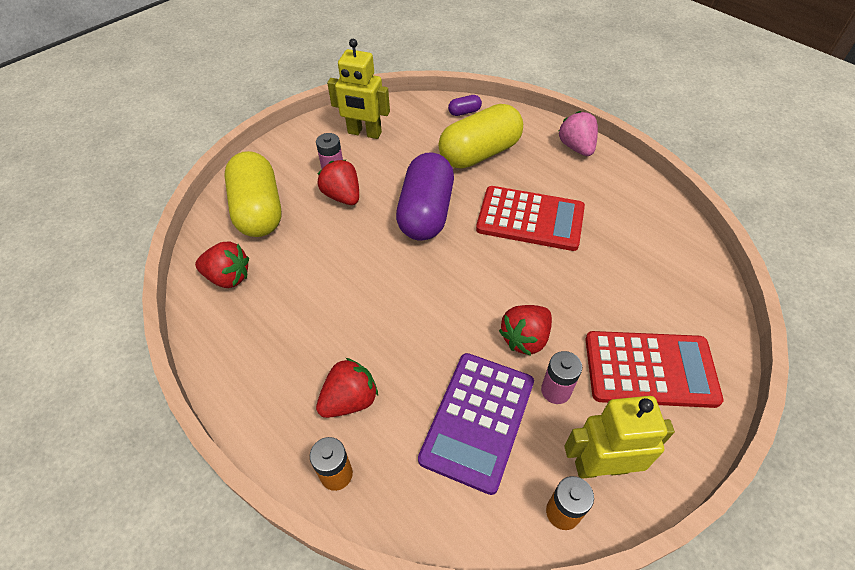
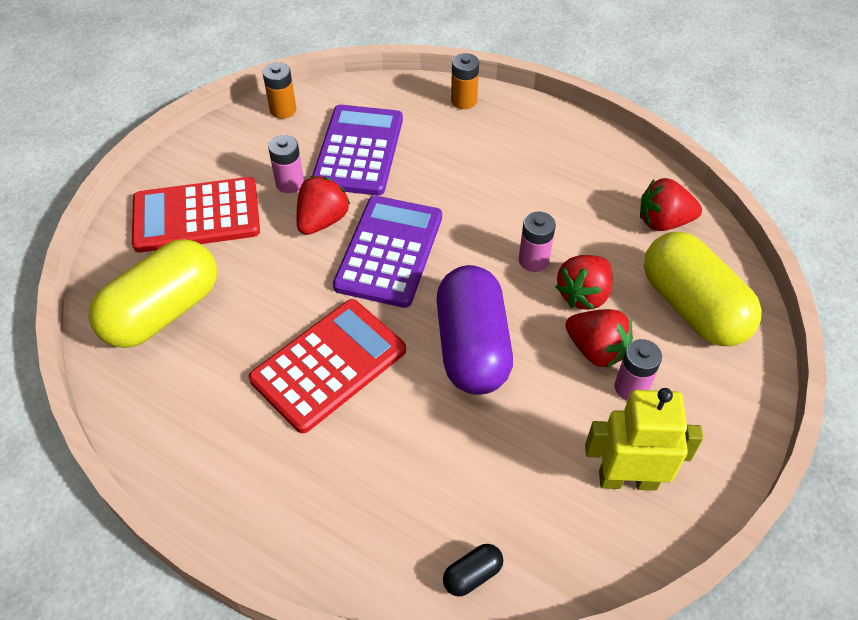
camera: 165 degrees right, 0 degrees up
(350, 400) = (476, 145): red strawberry -> red strawberry (583, 294)
(353, 265) = (533, 260): none -> pink battery
(464, 112) = (472, 575): purple capsule -> black capsule
(469, 296) = (389, 251): none -> purple calculator
(480, 153) = (422, 473): yellow capsule -> yellow capsule (163, 311)
(530, 219) = (328, 365): red calculator -> red calculator turned 135 degrees clockwise
(576, 147) = (260, 522): pink strawberry -> none
(601, 466) = (251, 139): yellow robot -> none

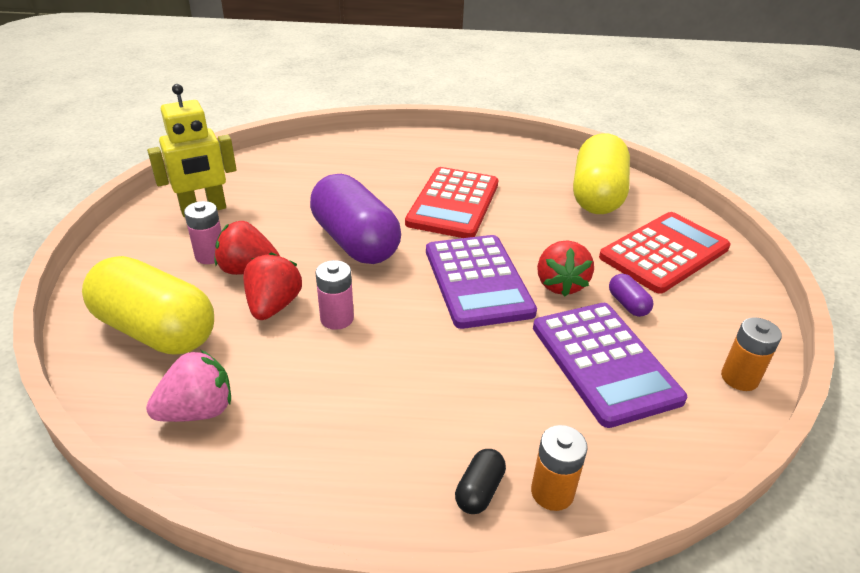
camera: 150 degrees right, 15 degrees down
(290, 183) = (627, 304): pink battery -> purple capsule
(472, 575) = (292, 154): black capsule -> black capsule (479, 490)
(663, 222) = (198, 411): red strawberry -> pink strawberry

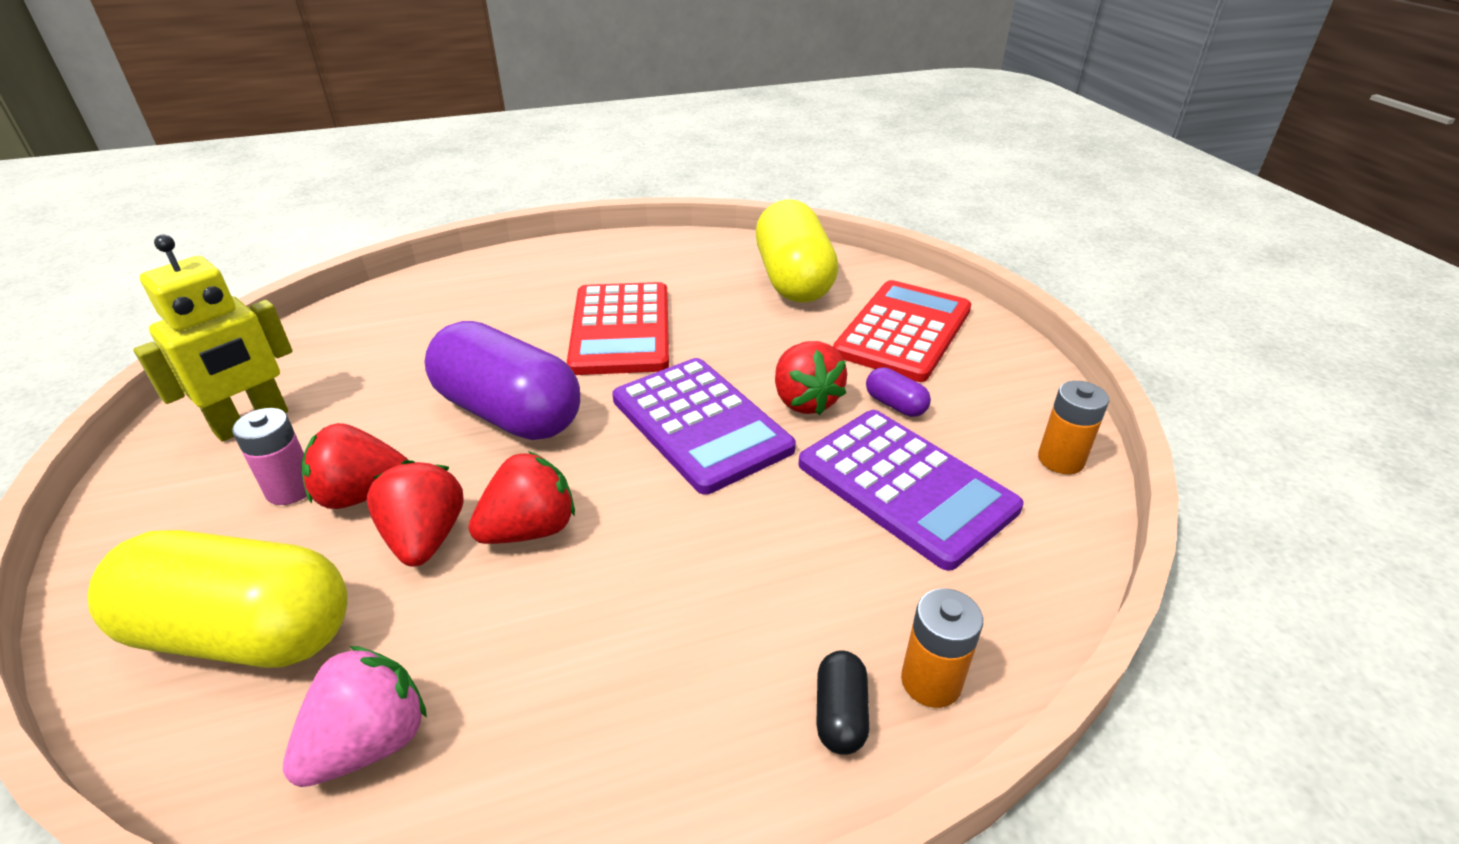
camera: 20 degrees left, 0 degrees up
(337, 318) = (530, 530): pink battery -> red strawberry

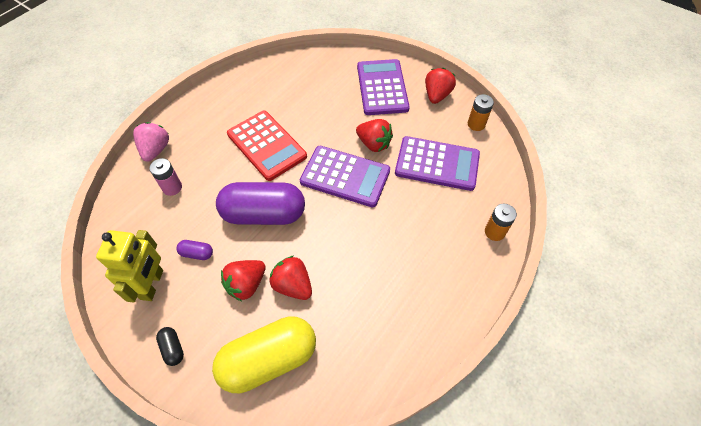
camera: 35 degrees left, 20 degrees up
(291, 489) = (213, 301): pink battery -> pink battery (172, 187)
(370, 742) = (355, 359): pink strawberry -> pink strawberry (155, 150)
(530, 530) = (327, 258): red strawberry -> red strawberry (437, 95)
(793, 280) = (315, 78): yellow capsule -> none
(840, 714) = (479, 258): black capsule -> black capsule (173, 348)
(895, 405) = (407, 128): purple capsule -> purple capsule (197, 253)
(903, 331) = (382, 87): red calculator -> purple calculator

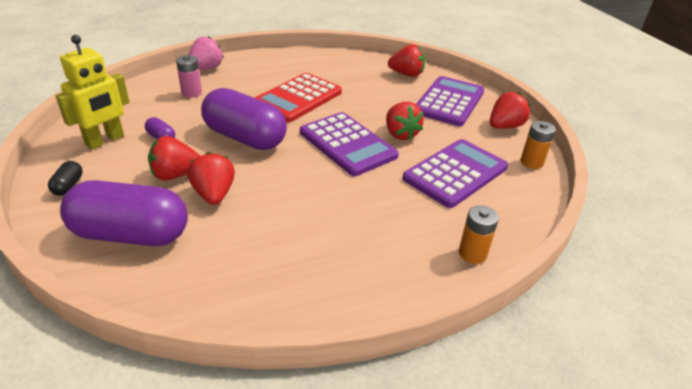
camera: 30 degrees right, 20 degrees down
(267, 145) = (297, 98): red calculator -> red calculator turned 45 degrees clockwise
(269, 359) = (131, 234): yellow capsule -> purple capsule
(328, 70) = (406, 74): none -> red strawberry
(437, 164) = (455, 173): purple calculator -> purple calculator turned 90 degrees counterclockwise

